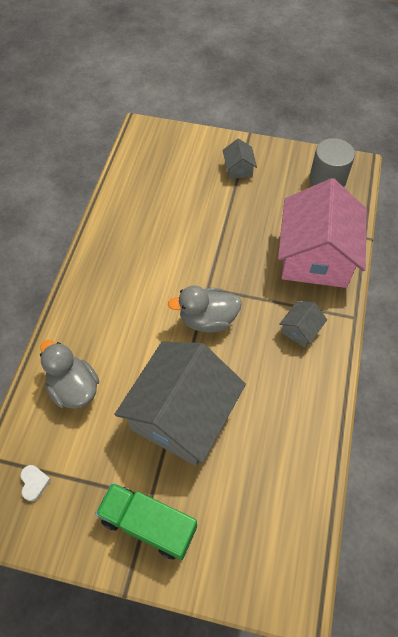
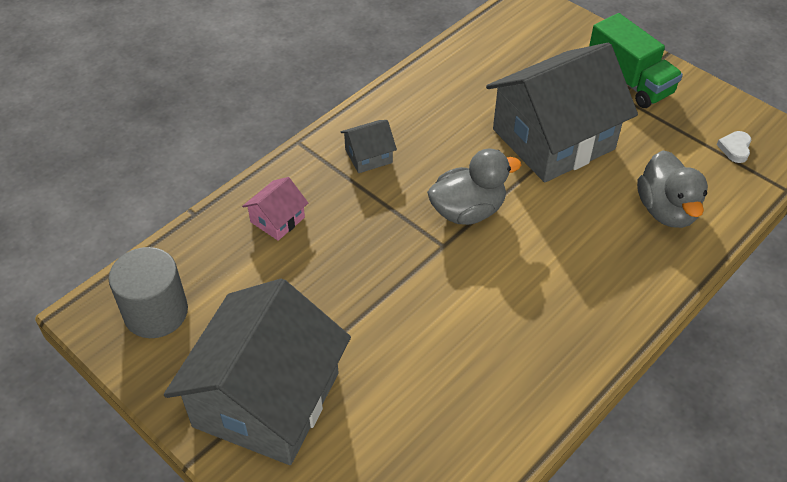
camera: 150 degrees left, 10 degrees down
(207, 319) = (467, 211): grey duck -> grey duck turned 45 degrees counterclockwise
(238, 169) = (266, 400): grey house -> grey house, size x2.43
(316, 256) = (277, 220): pink house -> pink house, size x0.41

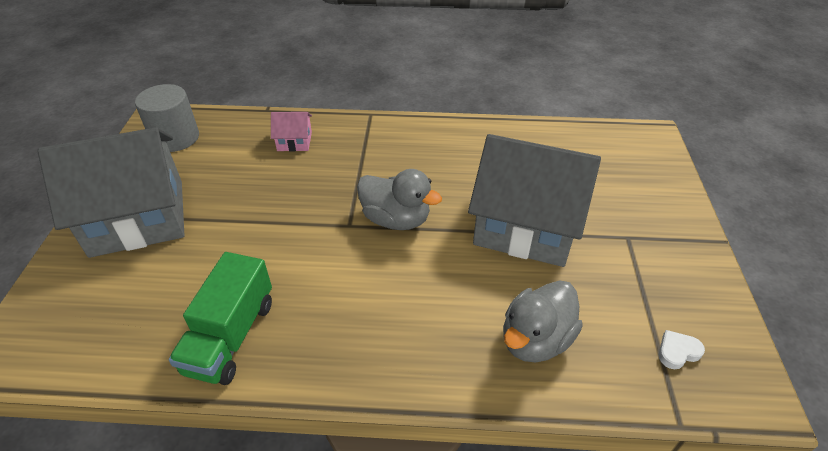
camera: 50 degrees right, 5 degrees down
(368, 156) = (393, 147): grey house -> none
(629, 80) = (654, 234): green truck -> green truck (230, 336)

